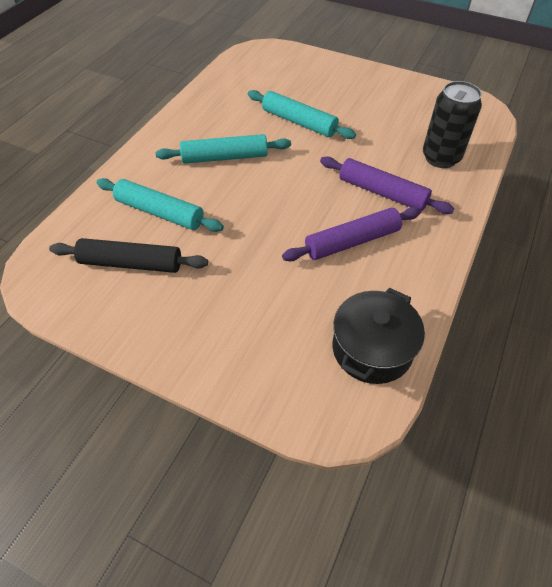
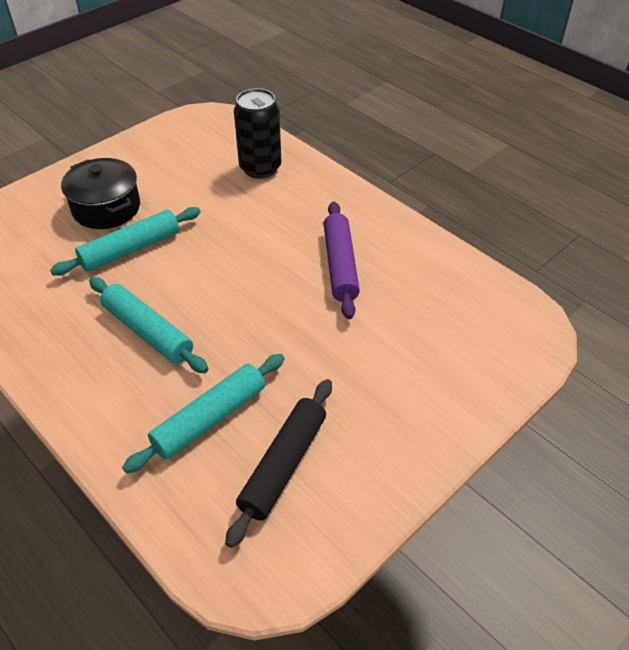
camera: 70 degrees left, 5 degrees down
(224, 157) = (147, 332): turquoise rolling pin -> turquoise rolling pin turned 60 degrees counterclockwise
(372, 349) = (471, 293): black pot -> black pot (106, 208)
(382, 193) = (285, 223): purple rolling pin -> none

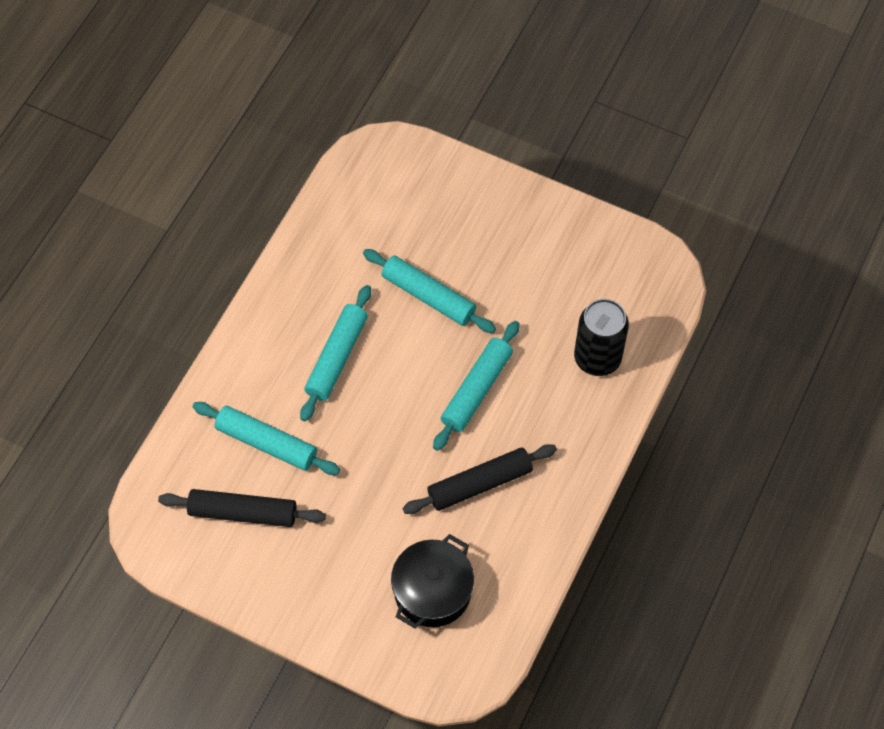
camera: 70 degrees right, 15 degrees up
(106, 208) = (475, 248): black pot -> black pot (432, 591)
(246, 243) = (477, 390): none -> turquoise rolling pin
(340, 265) = (480, 484): purple rolling pin -> black rolling pin

